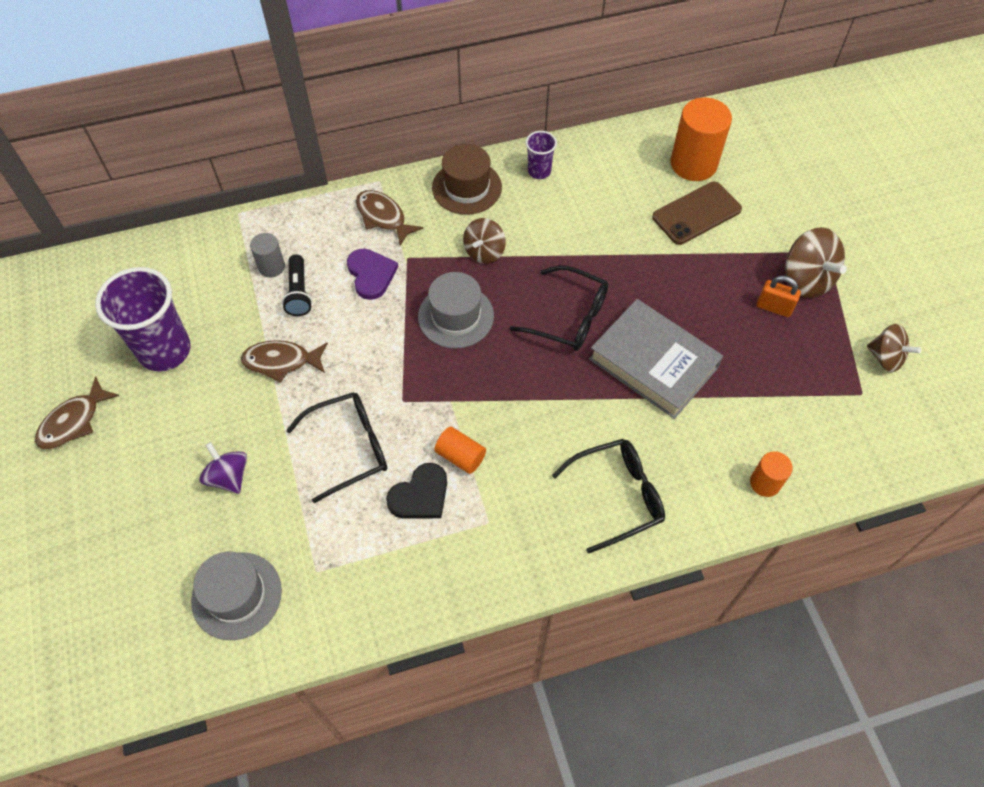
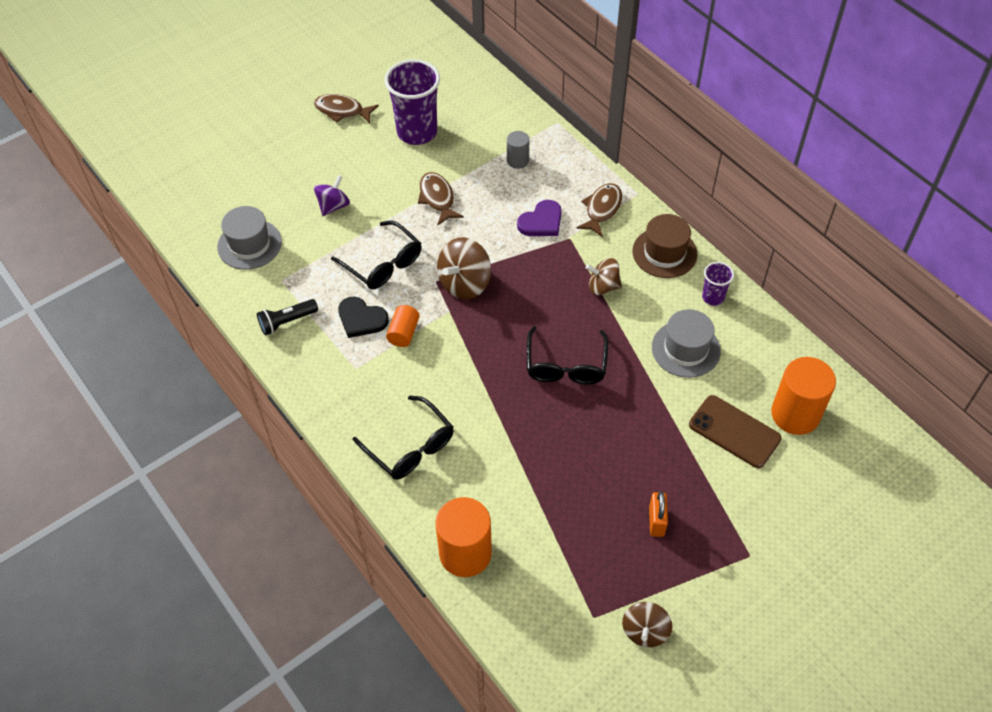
camera: 70 degrees right, 5 degrees down
(299, 293) = (502, 185): black flashlight -> black flashlight (287, 322)
(456, 316) = (529, 288): grey hat -> grey hat (685, 349)
(653, 363) = (549, 439): grey book -> none
(765, 483) = (465, 553): orange cylinder -> orange cylinder, size x1.88
(806, 279) = (704, 542): brown spinning top -> brown spinning top (464, 283)

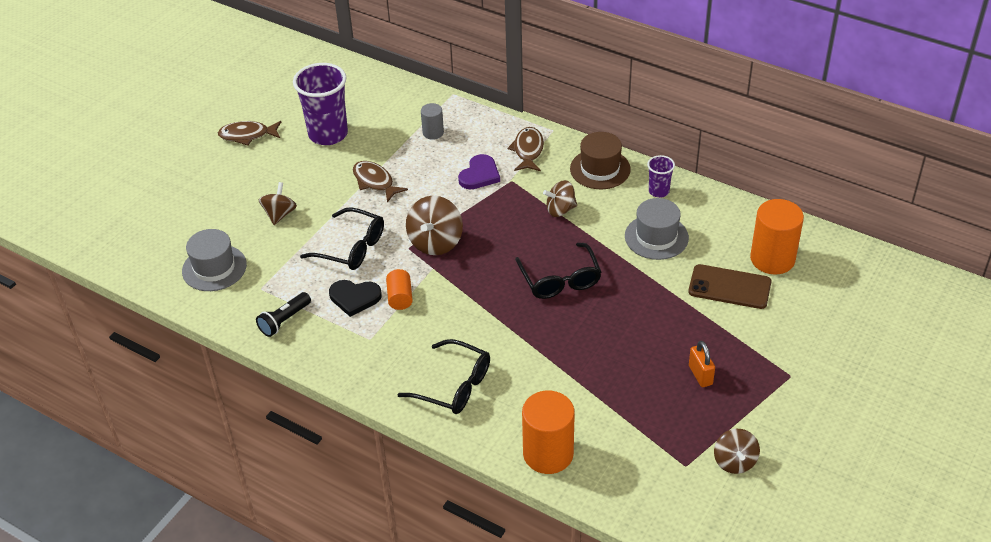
camera: 20 degrees left, 10 degrees down
(333, 206) = (279, 214): purple spinning top -> brown spinning top

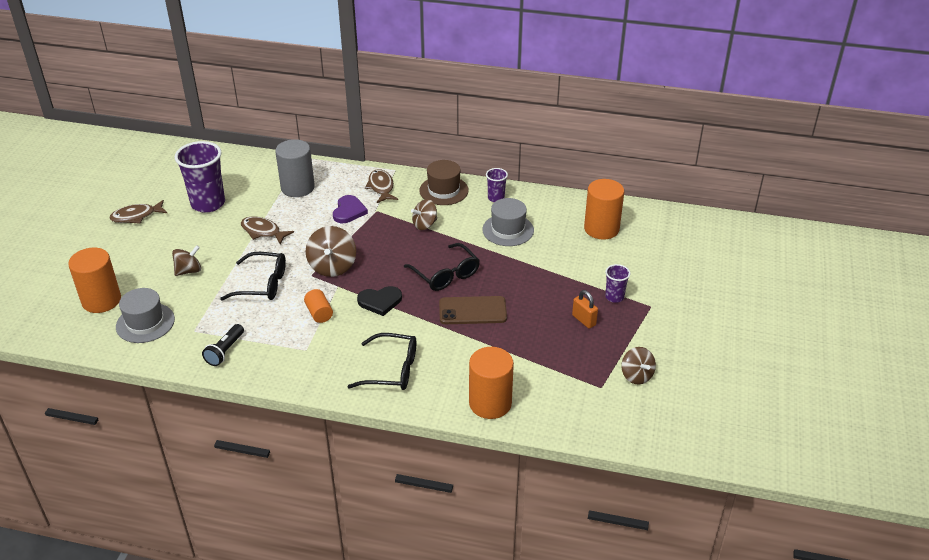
camera: 20 degrees left, 5 degrees down
(179, 231) = (101, 300): none -> orange cylinder
(279, 214) = (189, 271): brown spinning top -> brown spinning top turned 60 degrees clockwise
(354, 298) = (280, 321): black heart -> black heart (380, 301)
(433, 133) = (297, 187): grey cylinder -> grey cylinder, size x1.88
(729, 287) = (578, 254): brown phone -> brown phone (472, 311)
(750, 353) = (614, 297): none -> purple cup

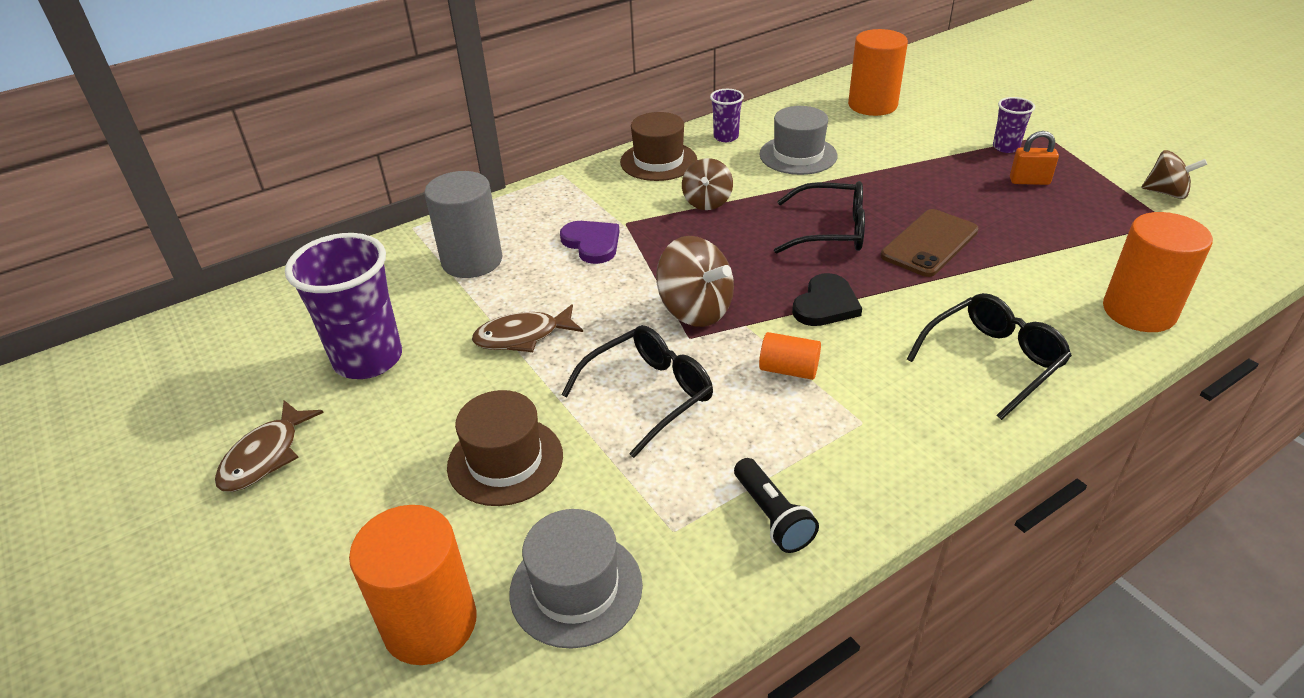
camera: 45 degrees left, 0 degrees up
(189, 271) = (505, 461): brown spinning top -> brown hat
(381, 187) = (581, 198): brown fish -> none

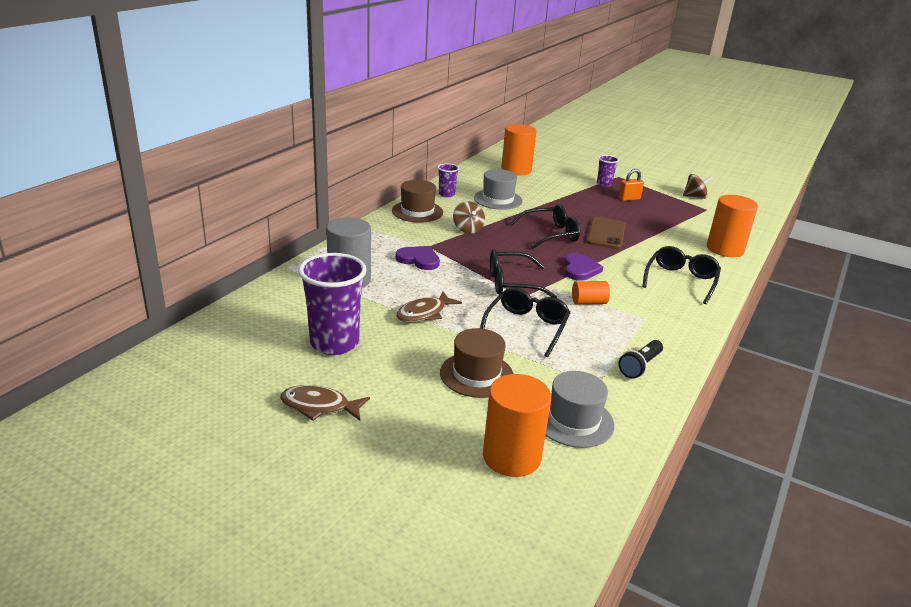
camera: 30 degrees left, 10 degrees down
(265, 456) = (319, 406): brown fish -> brown fish turned 105 degrees clockwise
(695, 310) = (513, 283): brown spinning top -> black glasses
(772, 516) = (640, 366): black flashlight -> black flashlight turned 90 degrees clockwise
(826, 304) = (580, 269): black heart -> purple heart

